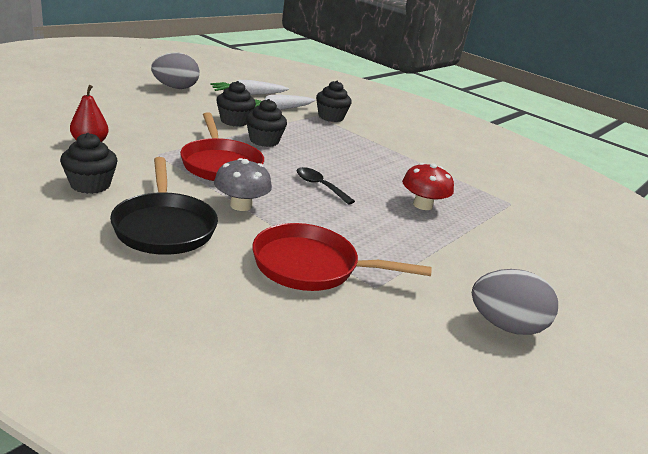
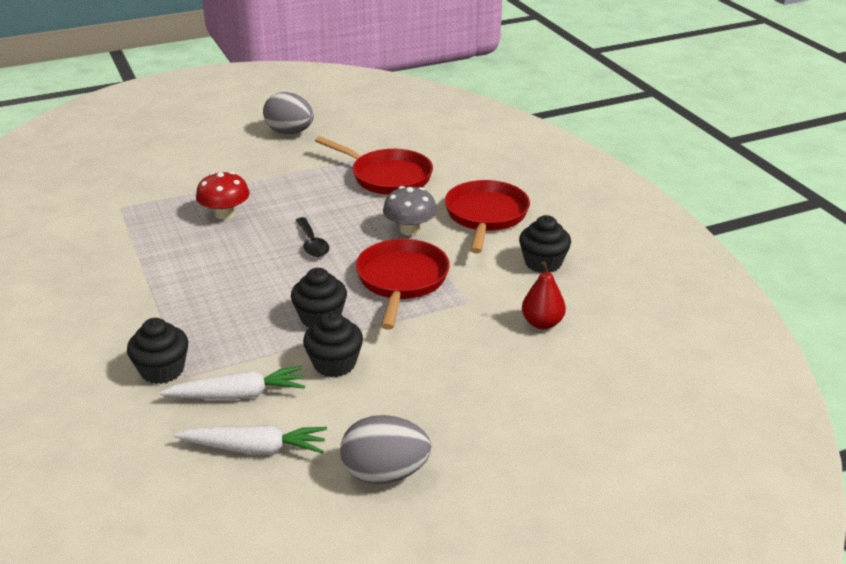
camera: 150 degrees left, 5 degrees up
(164, 227) = (486, 216): black pan -> red pan

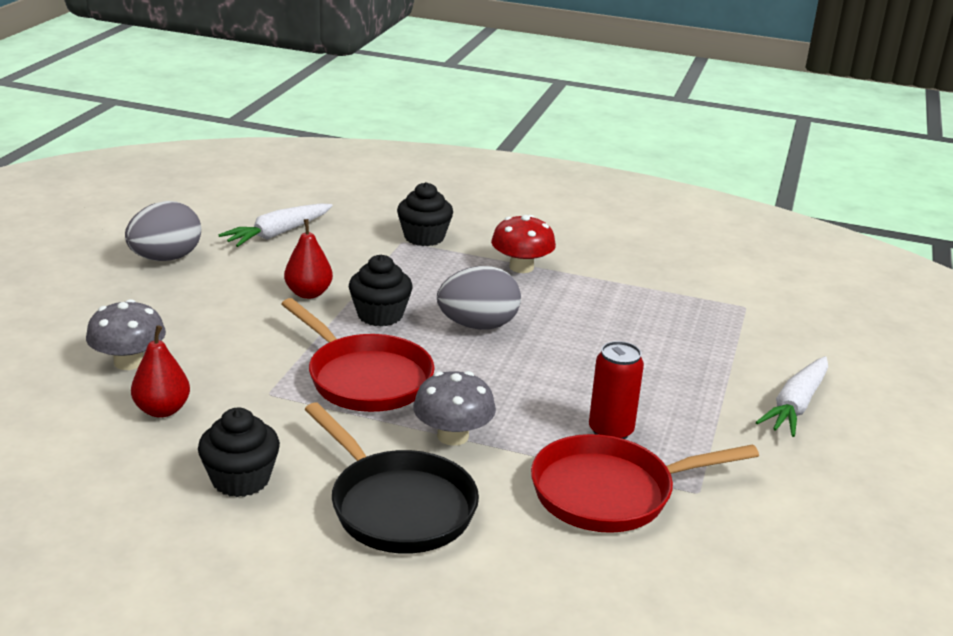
camera: 130 degrees right, 5 degrees down
(225, 214) = (653, 349): red mushroom -> red mushroom (521, 267)
(238, 395) = (344, 249): white carrot -> white carrot (796, 405)
(290, 132) = (857, 487): grey egg -> grey egg (478, 326)
(312, 243) = (515, 367): black spoon -> none
(334, 364) = (308, 293): black cupcake -> red pear
(335, 194) = (610, 431): none -> red can
(486, 216) = (397, 506): red pan -> black pan
(527, 371) = (129, 362): none -> grey mushroom

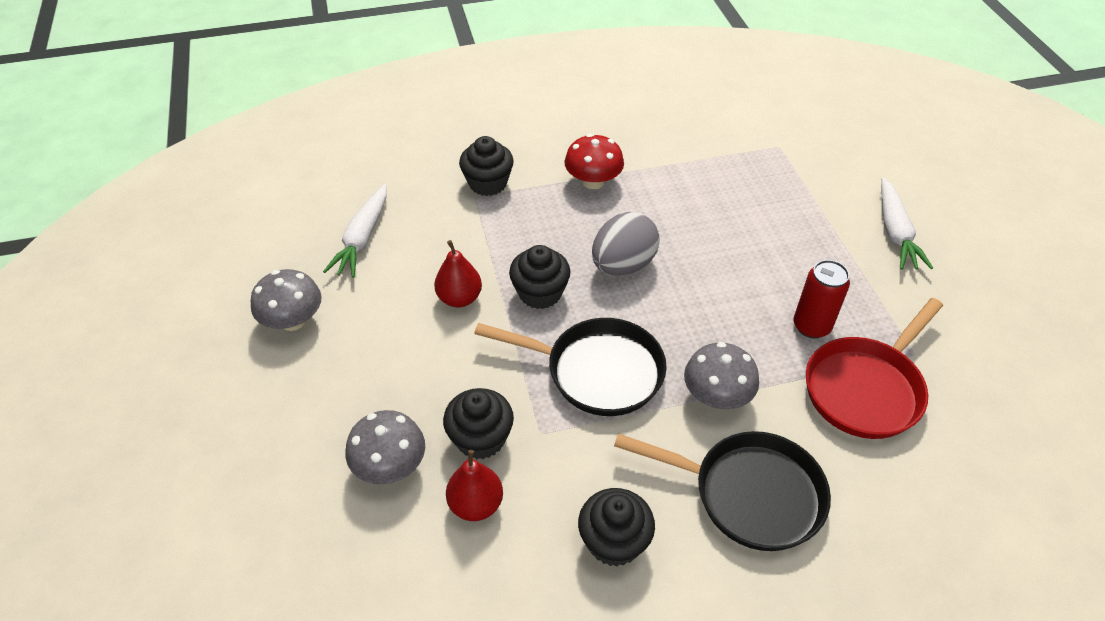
camera: 30 degrees left, 20 degrees up
(166, 258) = (293, 320): grey egg -> grey mushroom
(216, 376) = (480, 438): none -> black cupcake
(365, 378) = (597, 371): red pan -> black pan

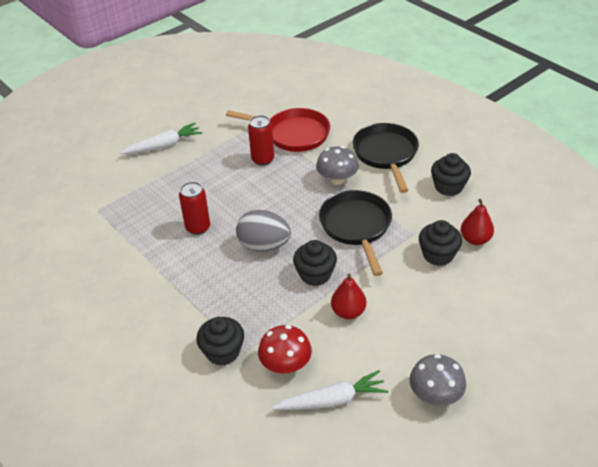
camera: 115 degrees left, 5 degrees down
(390, 465) = (486, 283): grey mushroom -> none
(593, 181) = (187, 290): red mushroom -> red mushroom (285, 364)
(695, 218) = (198, 227): none -> red can

